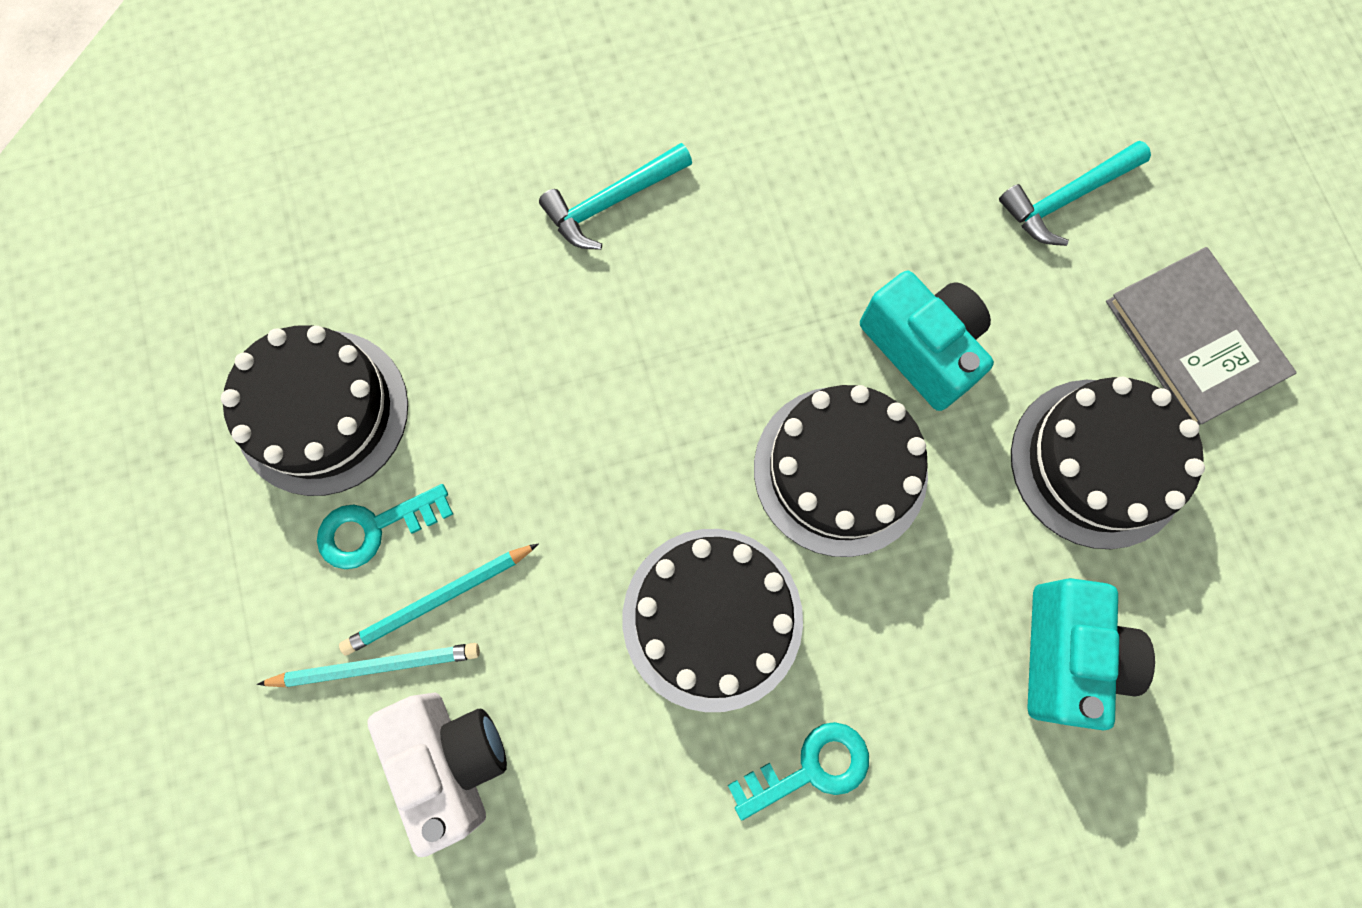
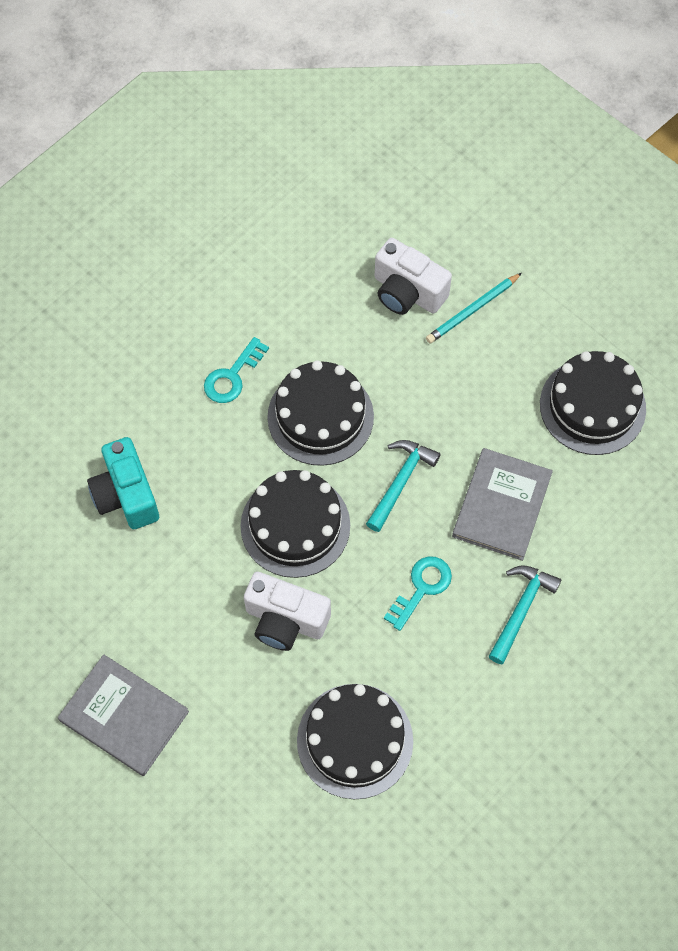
camera: 150 degrees right, 10 degrees down
(375, 527) = (521, 367): turquoise key -> turquoise key (421, 588)
(439, 599) = (464, 353): turquoise pencil -> none
(544, 343) = (501, 505): none -> grey book
(921, 348) = (285, 620): turquoise camera -> white camera
(1065, 199) = (243, 770): turquoise hammer -> turquoise hammer (401, 481)
(1097, 463) = (152, 607): black cake -> black cake (355, 741)

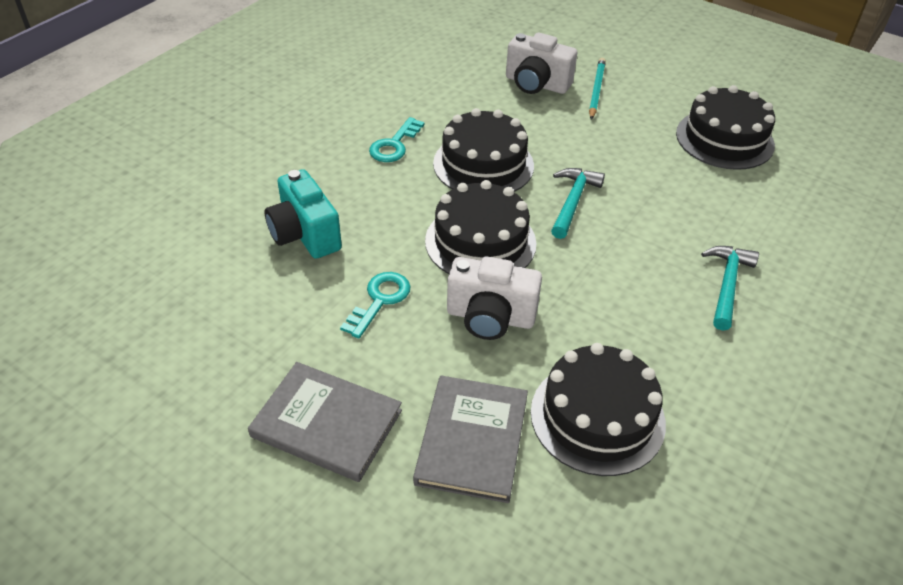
camera: 10 degrees left, 20 degrees down
(421, 588) = (621, 278): turquoise key -> turquoise key (379, 300)
(473, 310) = (596, 90): turquoise pencil -> turquoise pencil turned 150 degrees clockwise
(501, 505) = (674, 210): grey book -> grey book (472, 440)

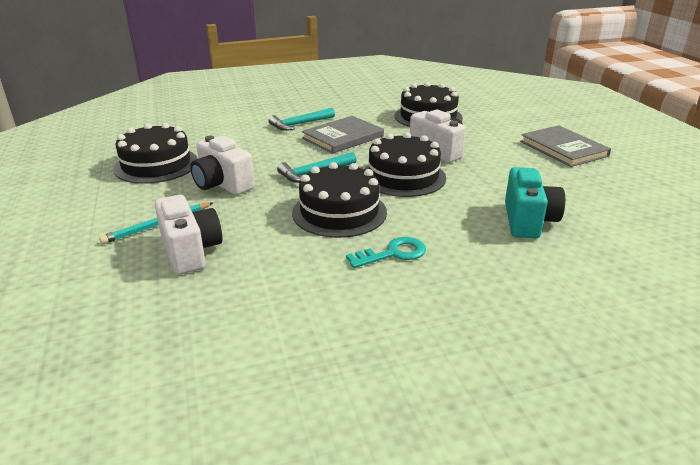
camera: 140 degrees left, 15 degrees down
(379, 300) = (498, 175): turquoise key -> none
(472, 440) = (493, 127): grey book -> grey book (343, 137)
(625, 146) = (222, 184): none -> white camera

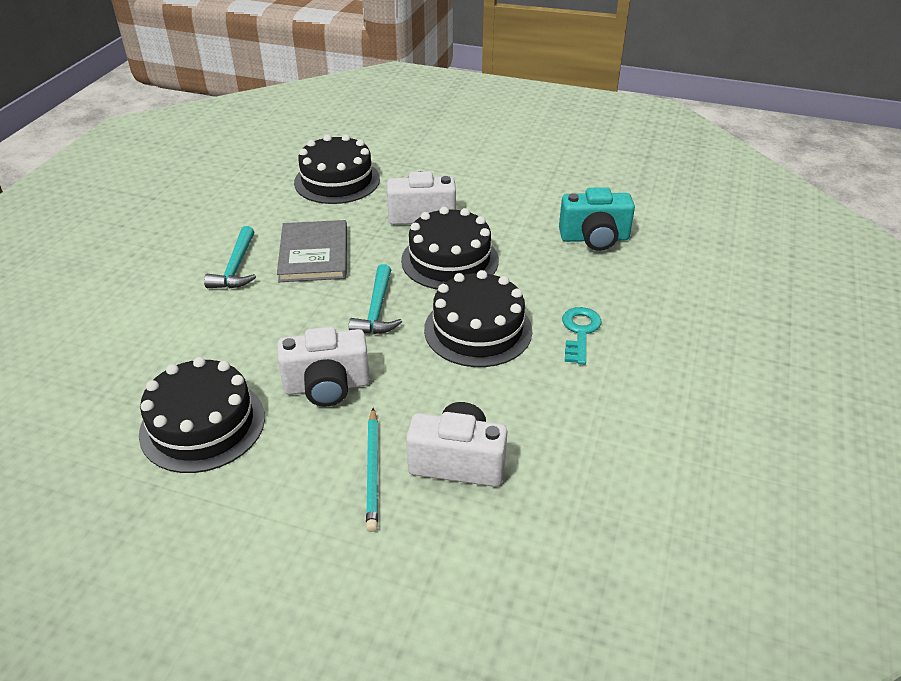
camera: 55 degrees left, 10 degrees up
(528, 221) = (594, 238): turquoise camera -> turquoise camera turned 135 degrees clockwise
(563, 149) = (496, 153): grey book -> none

